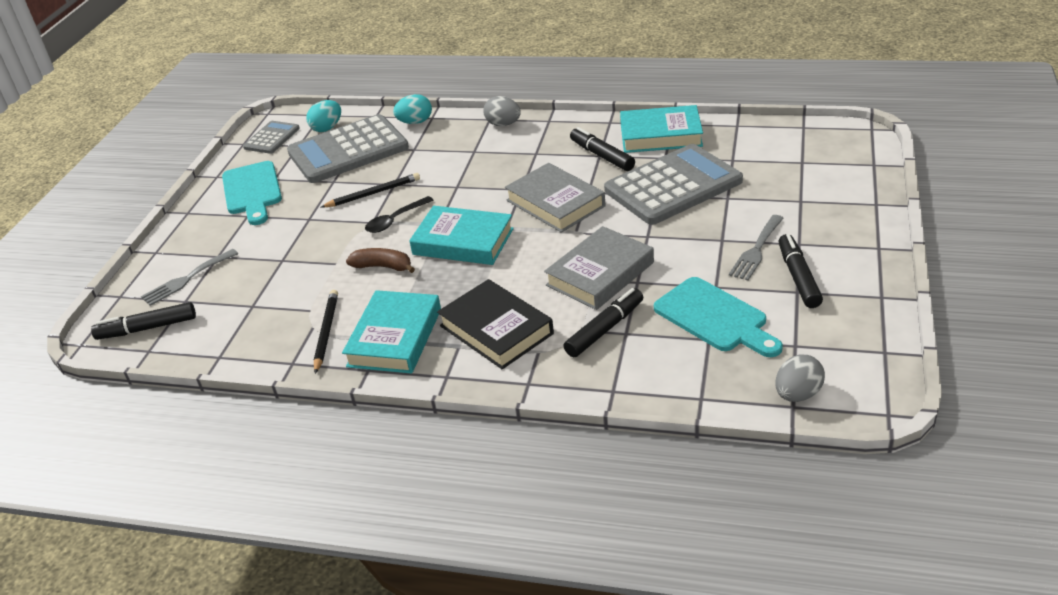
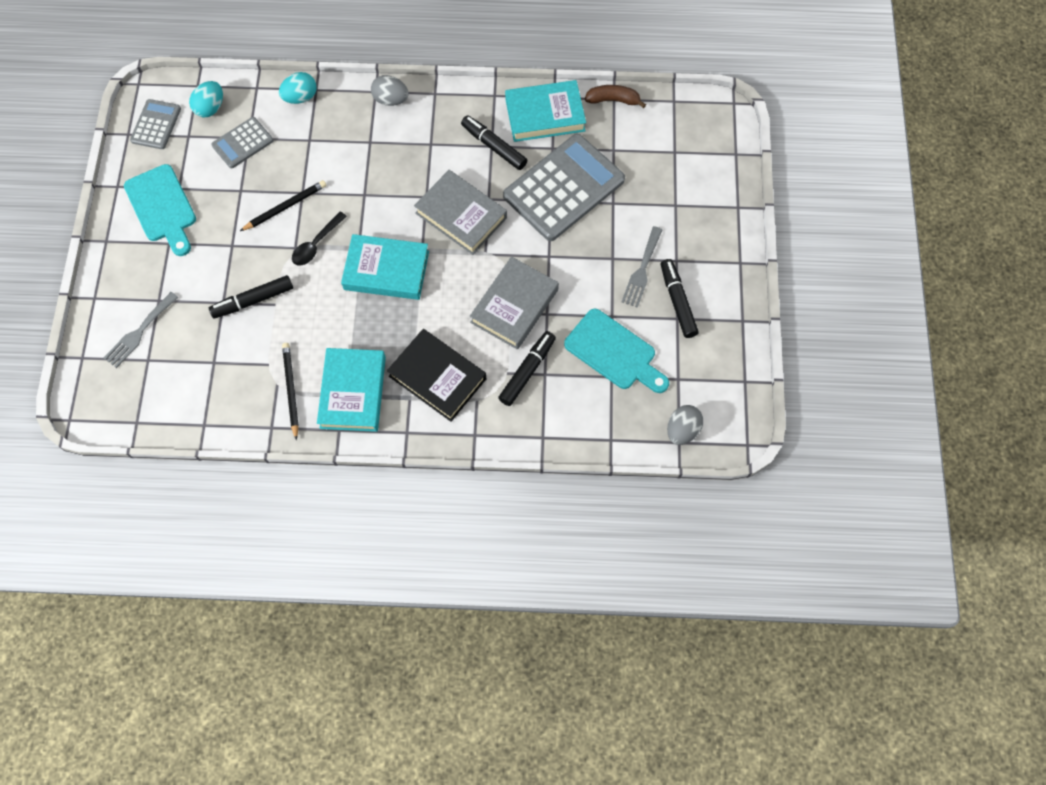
camera: 15 degrees left, 30 degrees up
(147, 328) = (125, 396): black marker -> black marker (253, 300)
(348, 150) = (242, 143): grey calculator -> grey calculator, size x0.50
(383, 266) = (320, 306): brown banana -> brown banana (613, 100)

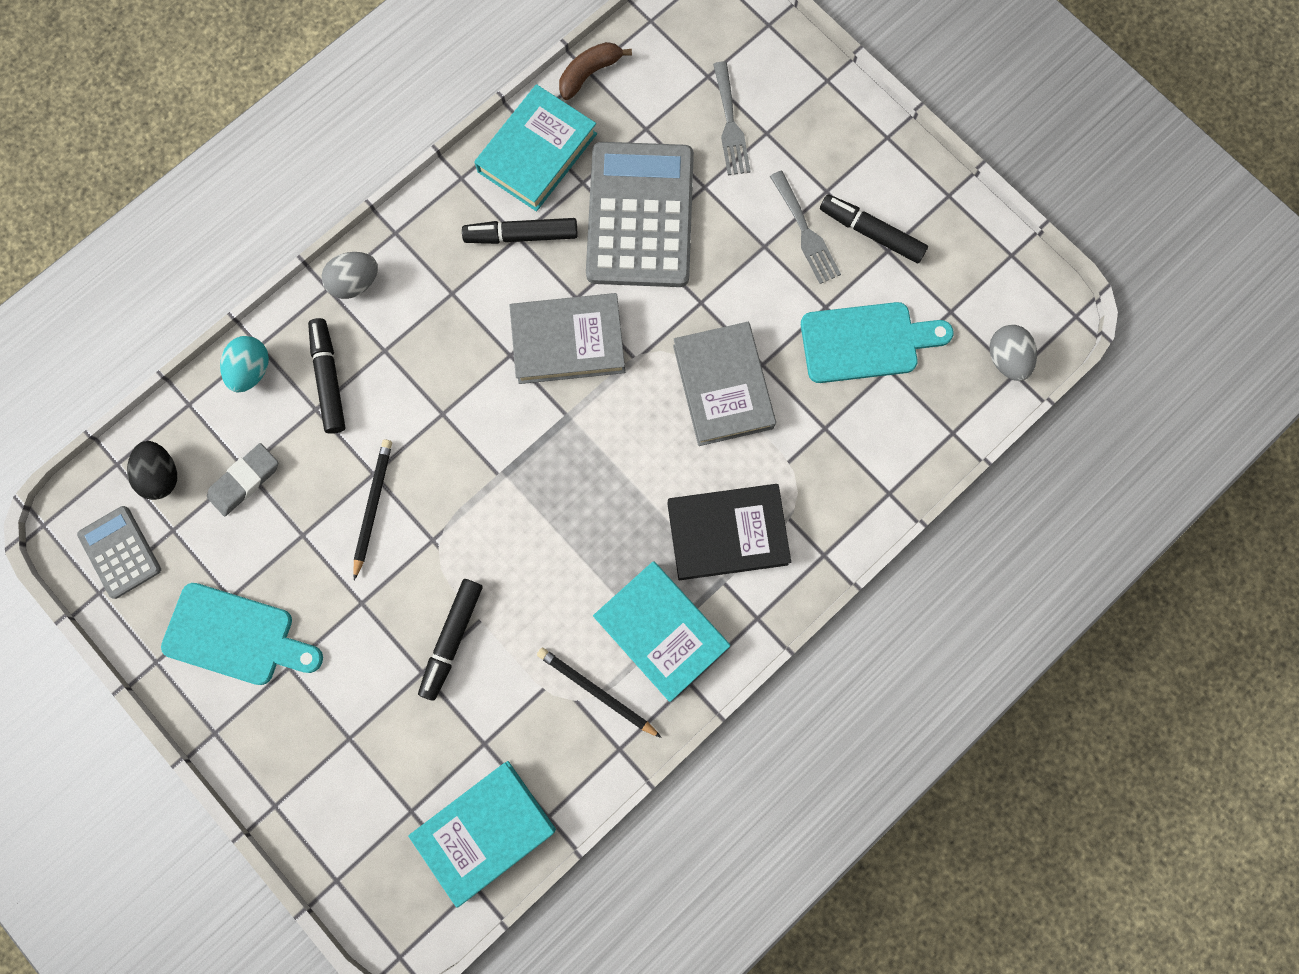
camera: 45 degrees left, 10 degrees up
(139, 332) = (368, 793): grey fork -> grey fork (730, 125)
(210, 108) = (162, 475): turquoise egg -> black egg
(242, 143) = (245, 481): grey calculator -> grey eraser
(316, 244) = (451, 515): black spoon -> none
(386, 270) = (555, 472): turquoise book -> turquoise book (484, 830)
(527, 371) = (805, 441): black marker -> black marker (329, 379)

